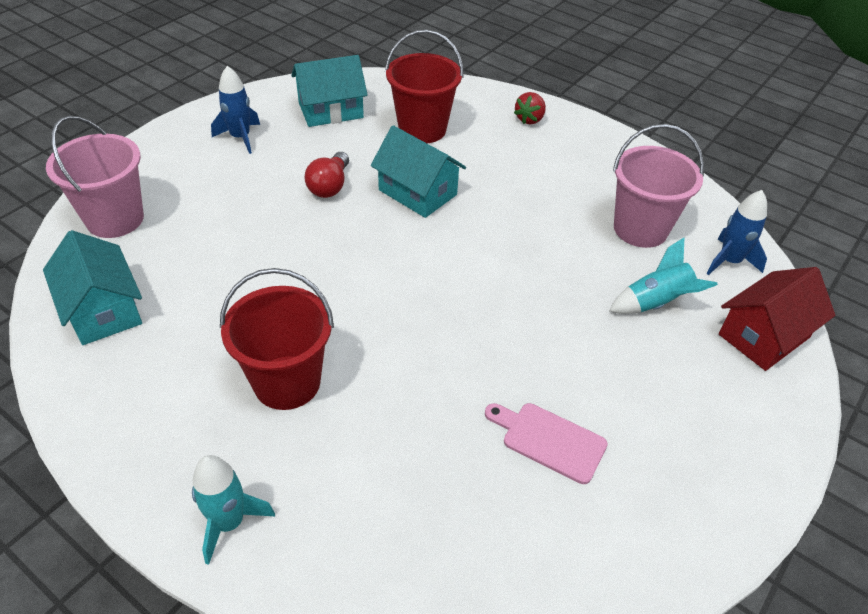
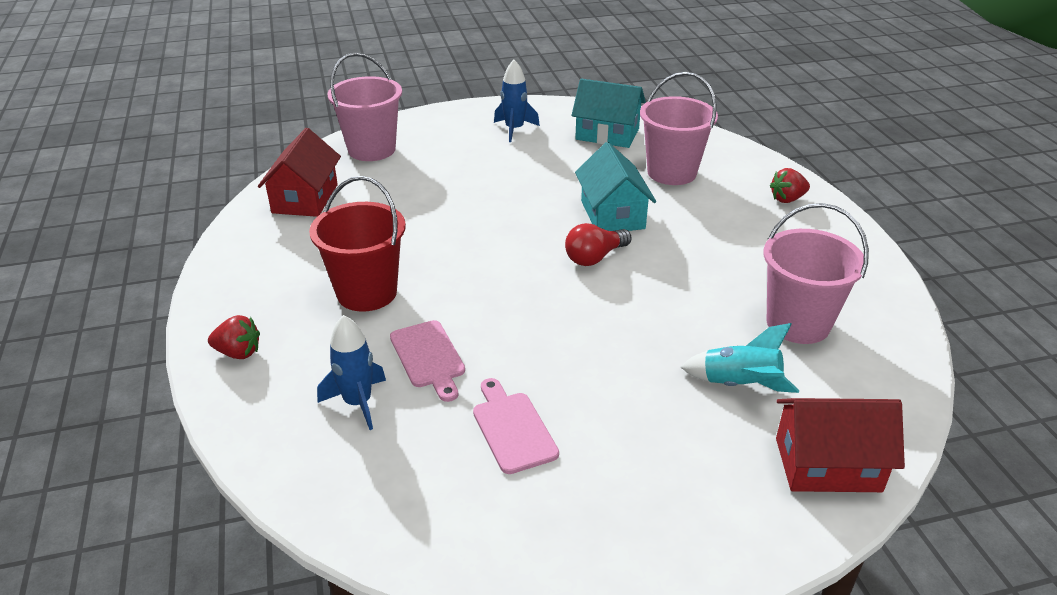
camera: 40 degrees right, 10 degrees down
(103, 310) = (305, 199): turquoise house -> red house
(229, 522) = (238, 353): turquoise rocket -> red strawberry
(329, 186) = (545, 184): red light bulb -> red light bulb (595, 257)
(414, 416) = (428, 357): none -> pink cutting board
(422, 129) = (671, 172): red bucket -> pink bucket
(729, 261) = (868, 390): blue rocket -> blue rocket (358, 403)

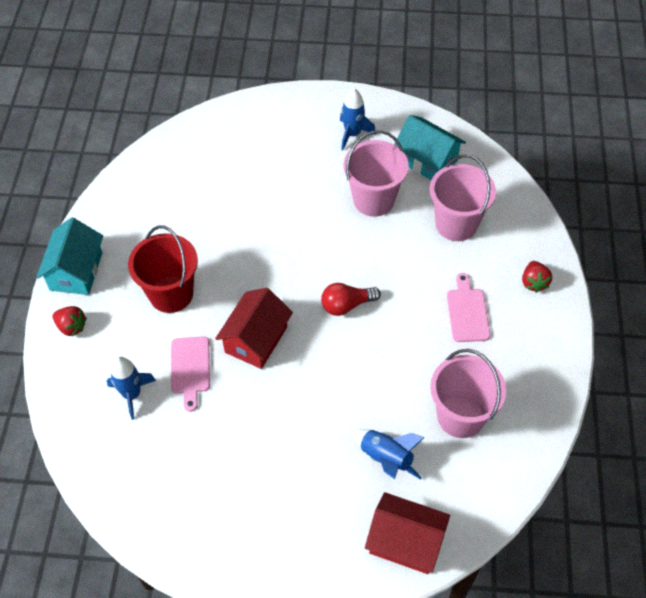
camera: 20 degrees right, 20 degrees up
(305, 199) = (160, 179): red house -> red house (256, 339)
(372, 149) = (229, 131): pink bucket -> pink bucket (373, 200)
(512, 428) = (219, 446): pink cutting board -> pink cutting board (467, 312)
(612, 215) = (383, 261): turquoise house -> turquoise house (76, 271)
(740, 385) = (386, 458): turquoise rocket -> blue rocket
(787, 199) = (534, 282): red strawberry -> red strawberry turned 90 degrees counterclockwise

